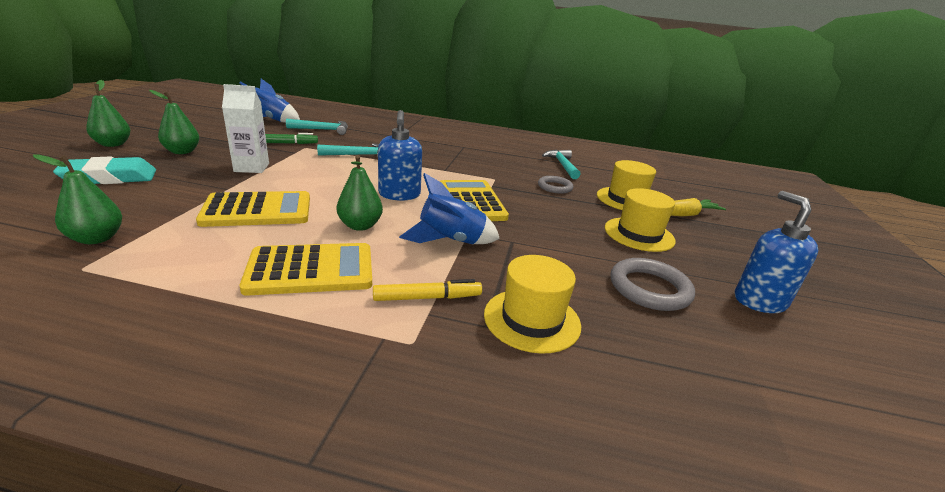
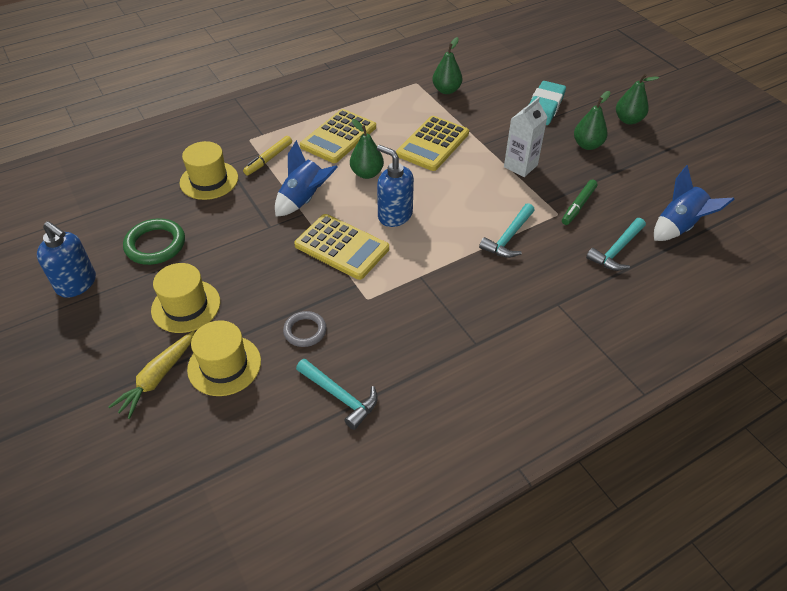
camera: 140 degrees right, 20 degrees up
(649, 289) = (155, 245): grey ring -> green ring

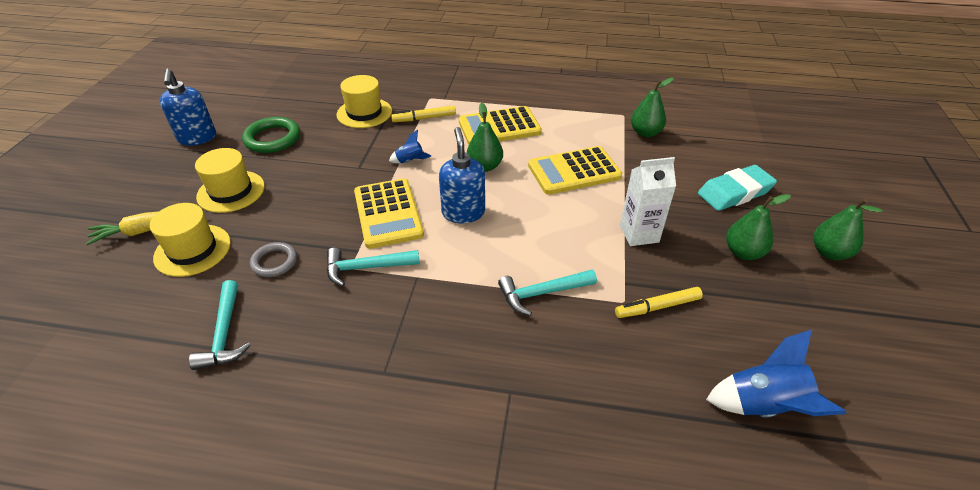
camera: 40 degrees right, 5 degrees down
(304, 199) = (410, 161): blue rocket -> blue rocket, size x0.53
(578, 206) = (657, 307): green marker -> yellow marker
(617, 250) = (647, 381): turquoise hammer -> turquoise hammer (366, 268)

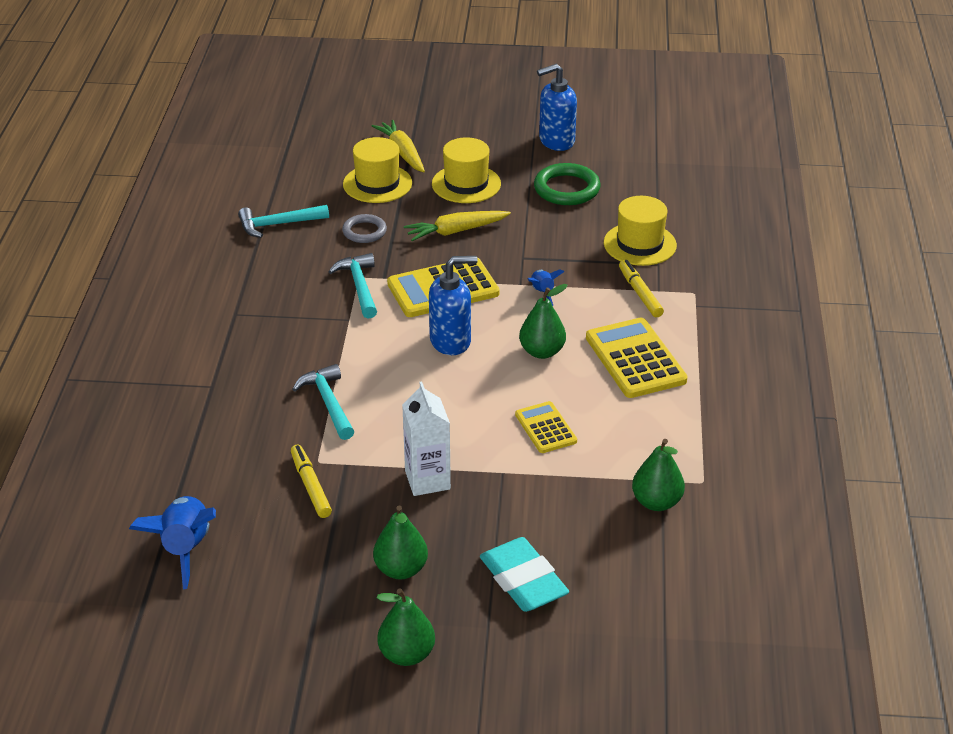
camera: 85 degrees right, 5 degrees down
(304, 201) = (456, 231): none -> yellow carrot
(574, 171) = (545, 428): yellow calculator -> yellow calculator, size x0.59

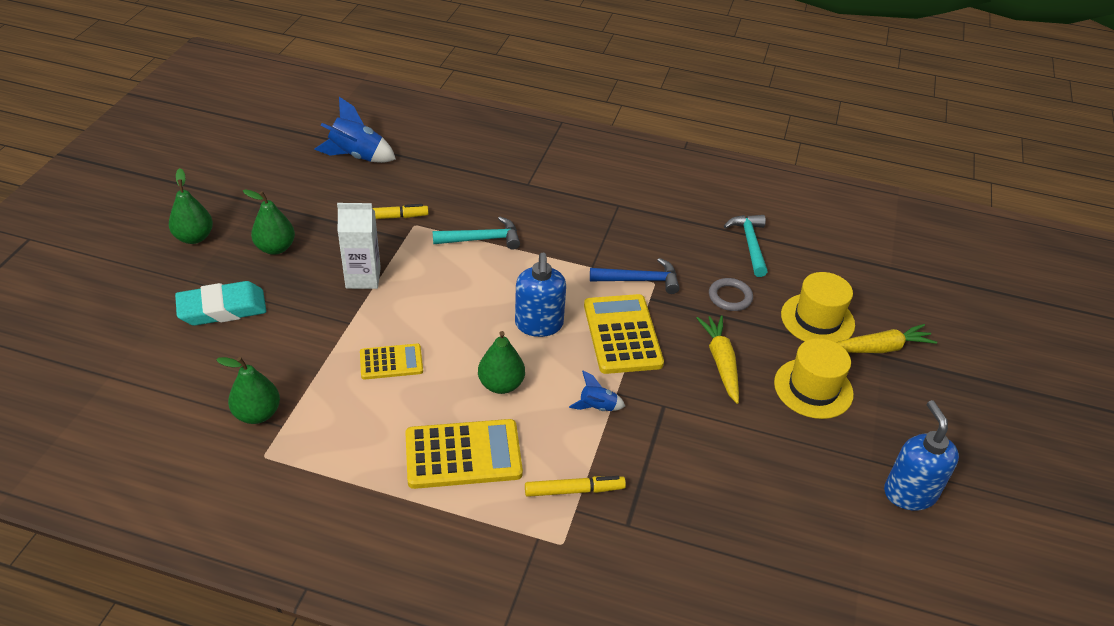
camera: 100 degrees right, 5 degrees up
(359, 286) = (640, 280): turquoise hammer -> blue hammer
(566, 189) = (797, 476): green ring -> none
(640, 244) = (670, 517): yellow hat -> none

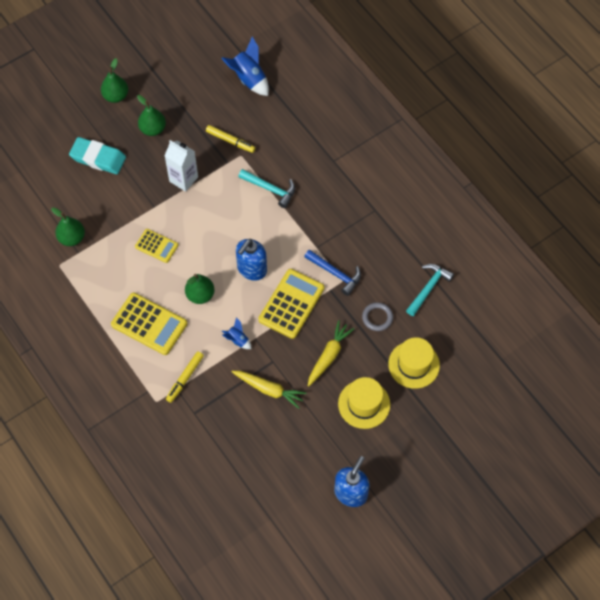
camera: 40 degrees right, 20 degrees up
(574, 490) = (185, 378): yellow marker -> yellow marker turned 90 degrees clockwise
(880, 348) = (430, 405): yellow carrot -> yellow carrot (269, 390)

